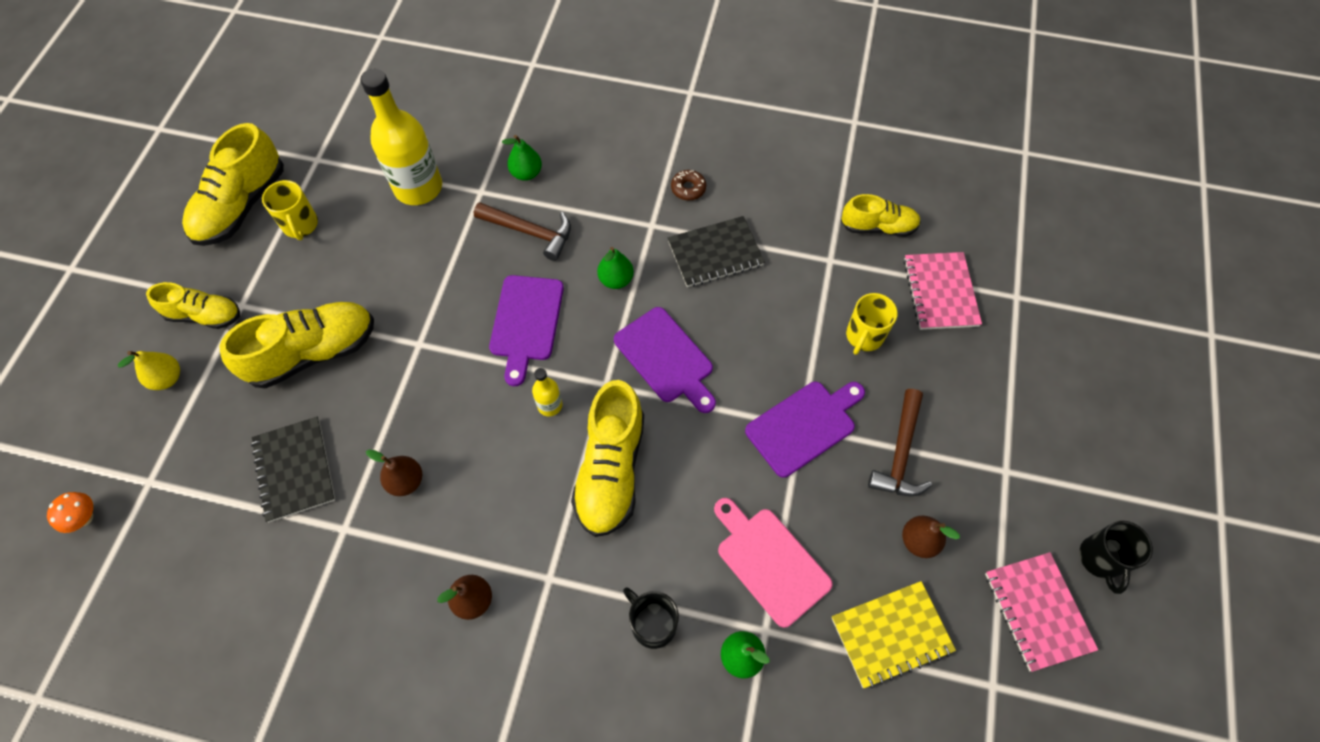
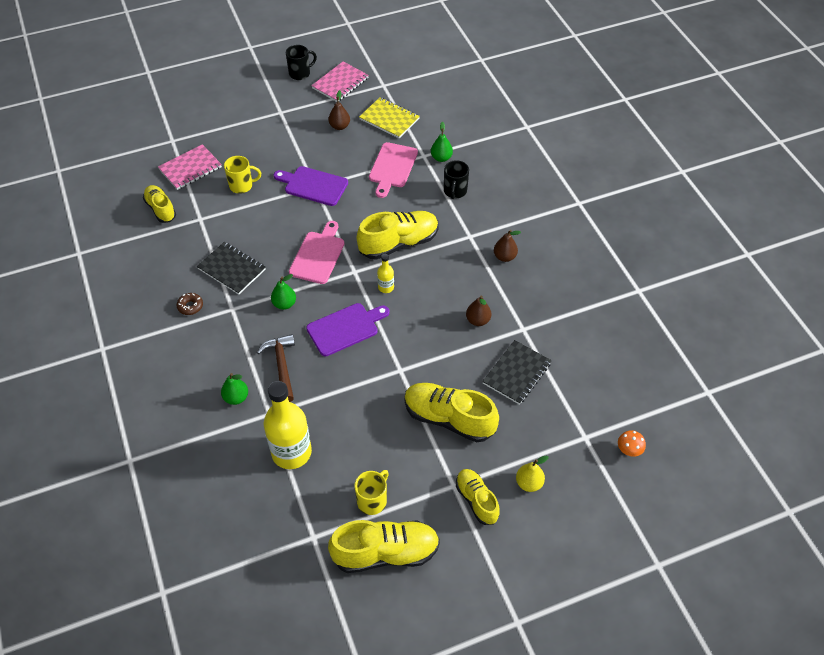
camera: 125 degrees left, 10 degrees down
(666, 358) = (318, 255): purple cutting board -> pink cutting board
(900, 453) = (300, 148): brown hammer -> none

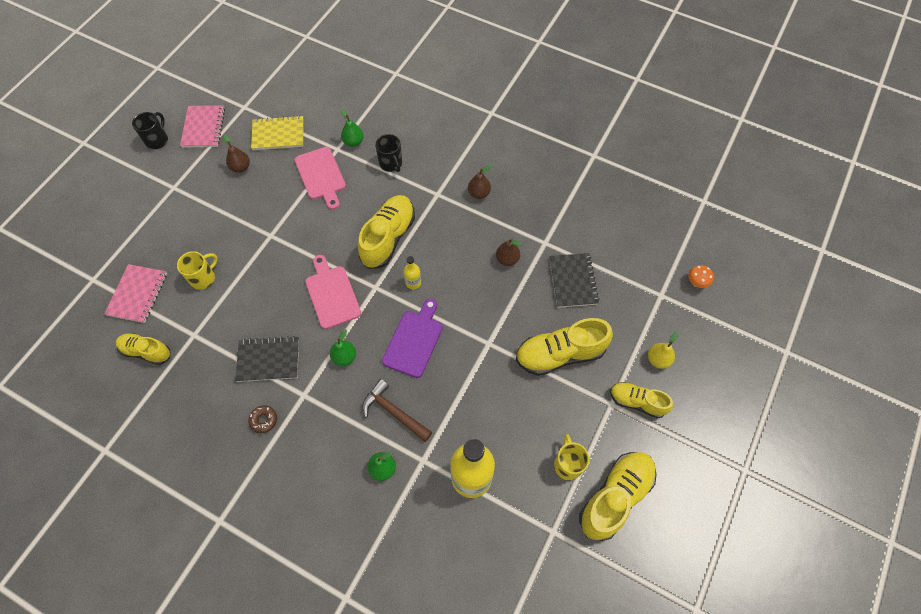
camera: 40 degrees left, 10 degrees up
(313, 185) = (268, 235): purple cutting board -> none

